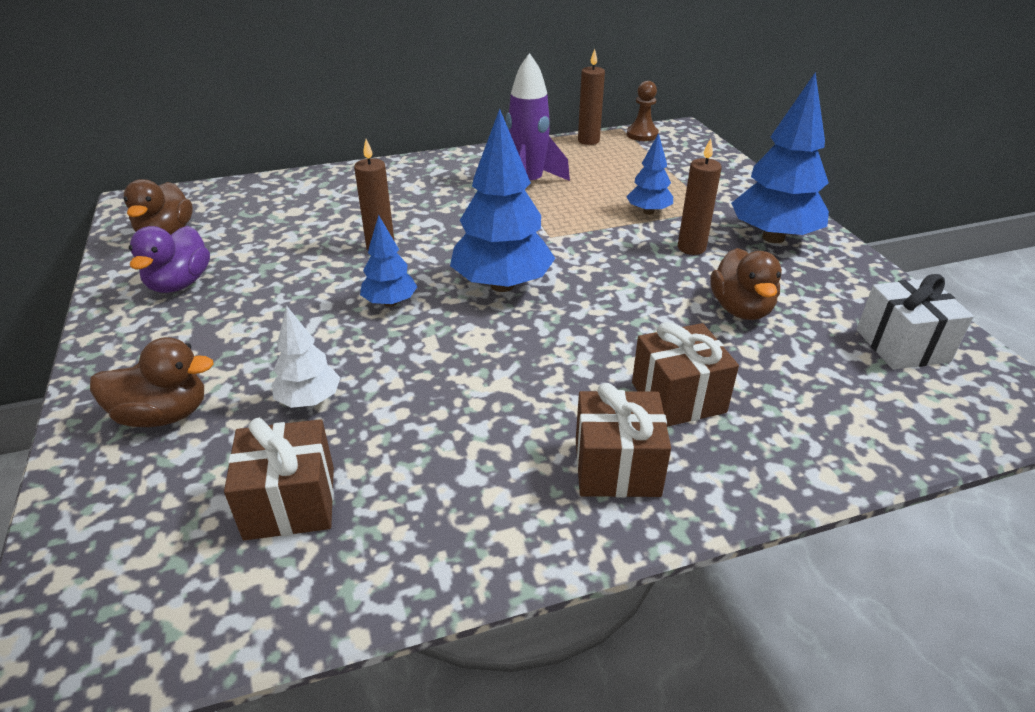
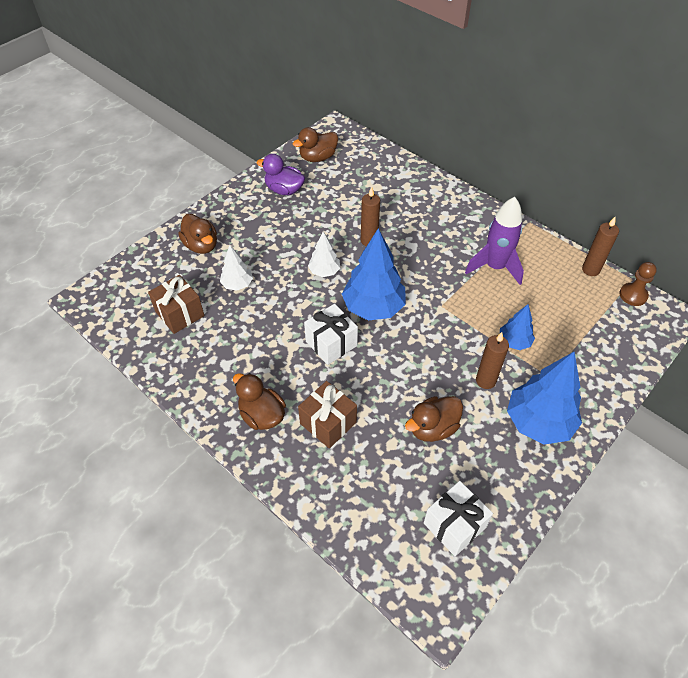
camera: 60 degrees right, 15 degrees up
(179, 283) = (284, 190): purple duck -> purple duck turned 45 degrees clockwise
(390, 303) = (324, 271): blue tree -> white tree
(531, 343) = (331, 343): none -> white gift
(617, 467) = (262, 415): brown gift -> brown duck

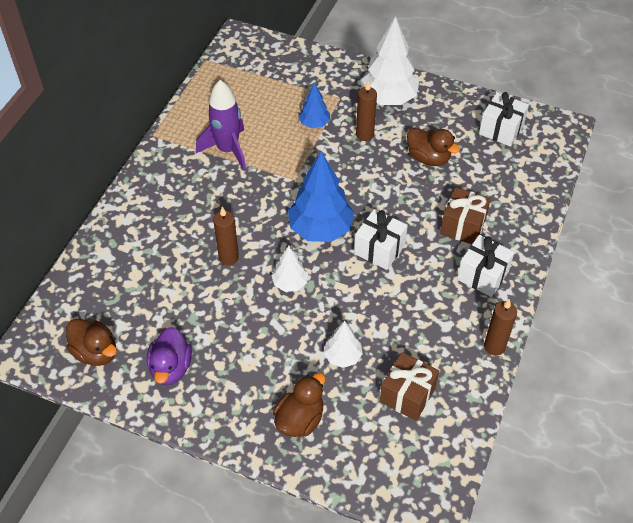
camera: 110 degrees left, 0 degrees up
(262, 415) = (482, 275): brown duck -> white gift
(538, 422) = (388, 98): blue tree -> white tree
(590, 270) = (204, 86): brown candle -> brown candle (494, 346)
(633, 295) = (225, 58): brown pawn -> none

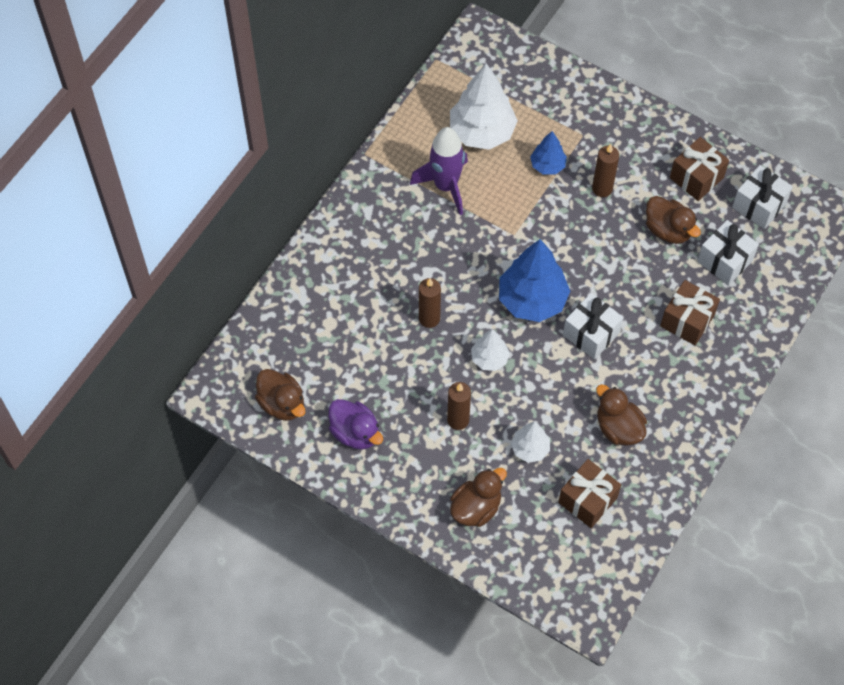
camera: 10 degrees right, 10 degrees up
(171, 368) = (355, 433): purple duck -> purple duck turned 60 degrees counterclockwise
(388, 98) = (638, 144): white tree -> white tree (482, 132)
(422, 325) = (618, 427): none -> brown duck
(443, 116) = (696, 178): none -> brown gift
(482, 275) = (695, 382): white gift -> white gift (724, 261)
(494, 346) = (688, 463): brown candle -> brown candle (458, 420)

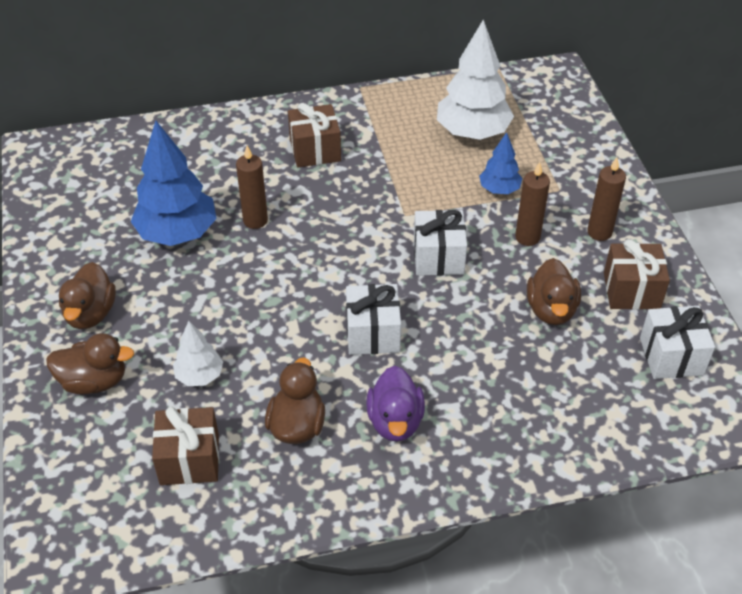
camera: 45 degrees right, 15 degrees down
(282, 404) = (70, 192): brown duck -> brown duck (90, 313)
(355, 433) = (89, 251): purple duck -> purple duck (395, 421)
(446, 186) = (394, 146): purple rocket -> none
(458, 420) = (174, 306): brown candle -> brown candle (599, 232)
(489, 358) = (262, 283): white tree -> none
(532, 300) = (356, 270): blue tree -> blue tree (177, 233)
(687, 320) = (477, 393): brown gift -> brown gift (315, 150)
(724, 261) = (578, 374): white gift -> white gift (438, 257)

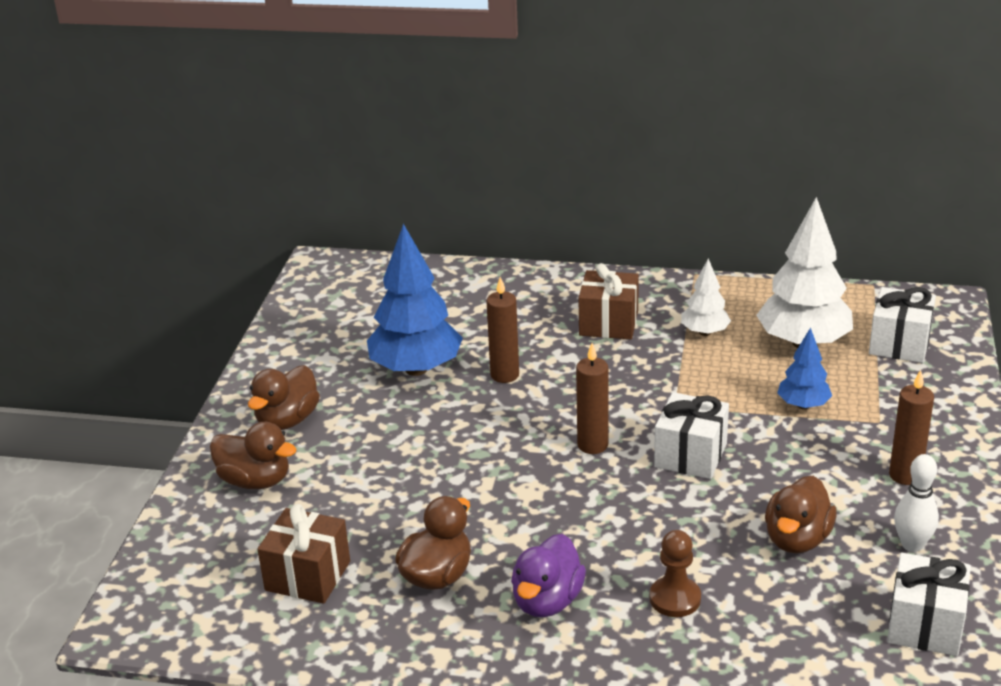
camera: 25 degrees right, 15 degrees down
(199, 376) = (362, 503): white tree -> white tree (705, 332)
(373, 333) = (571, 510): white gift -> white gift (899, 344)
(489, 389) = (675, 599): none -> brown pawn
(527, 237) = (810, 460): brown candle -> brown candle (592, 445)
(631, 290) = (912, 544): brown gift -> white bowling pin

